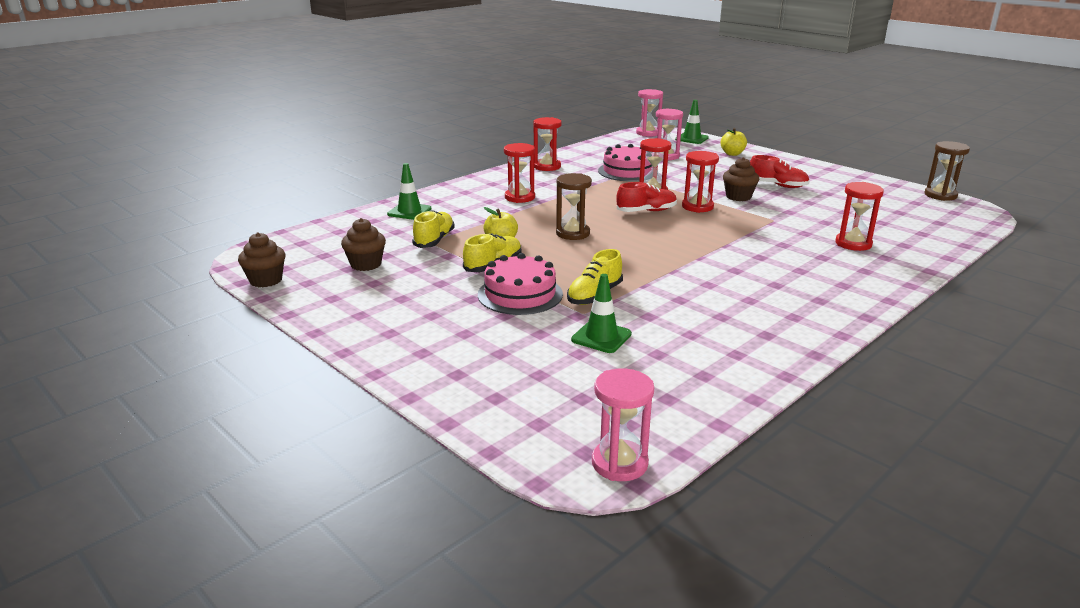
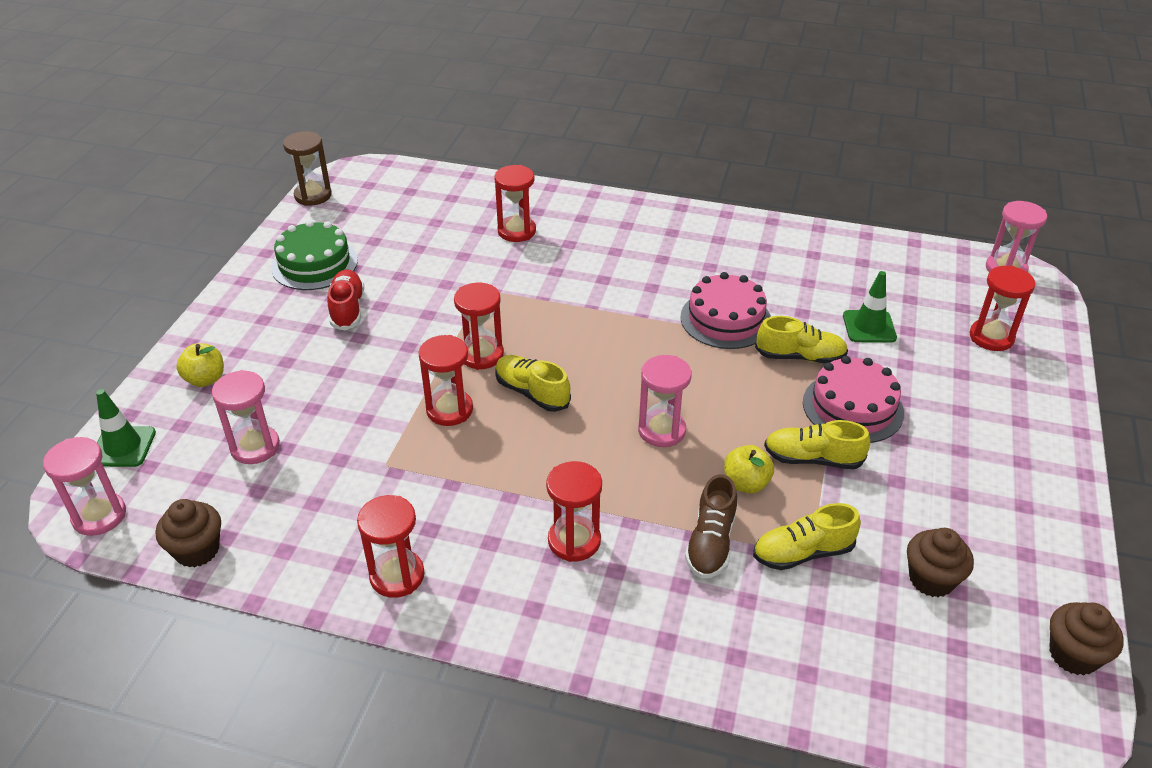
camera: 120 degrees left, 15 degrees up
(409, 211) = (737, 647): green traffic cone -> none
(474, 223) = (710, 543): none -> brown shoe
(525, 391) = (991, 337): none -> red hourglass
(573, 233) = (661, 430): brown hourglass -> pink hourglass
(627, 171) = (365, 465): pink cake -> pink cake (725, 319)
(646, 211) = (532, 393): red shoe -> yellow shoe
(738, 197) = (417, 331): brown cupcake -> brown cupcake (197, 550)
(839, 185) = (314, 264): none -> green cake

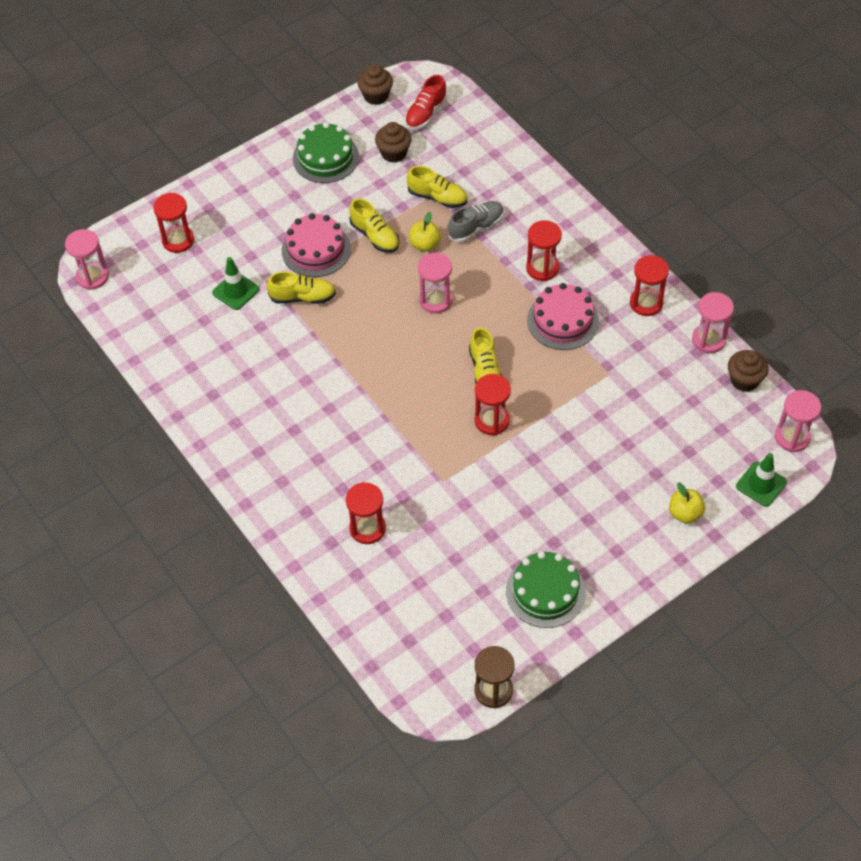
camera: 140 degrees left, 15 degrees up
(255, 447) = (679, 434): pink hourglass -> pink hourglass (708, 340)
(347, 309) = (551, 522): red shoe -> red shoe (425, 113)
(449, 410) = (544, 389): red hourglass -> none
(710, 543) = (476, 227): brown shoe -> grey shoe
(725, 319) = (312, 351): pink cake -> pink cake (563, 320)
(800, 357) = (303, 297): yellow shoe -> yellow shoe turned 135 degrees clockwise
(996, 517) = (325, 157): none -> green cake

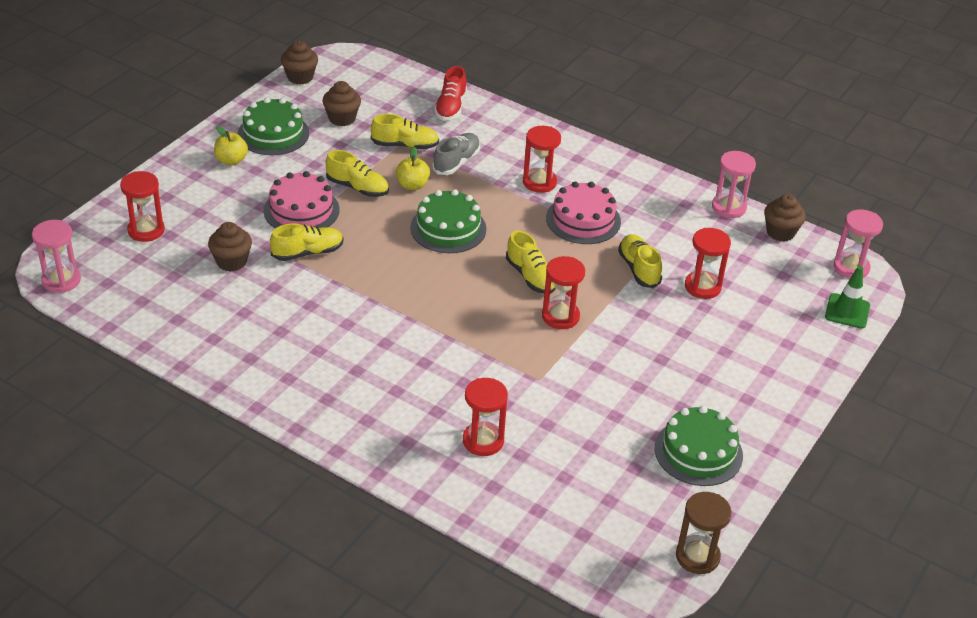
camera: 25 degrees left, 15 degrees down
(235, 291) = (231, 261): green traffic cone -> brown cupcake
(425, 113) = (358, 83): red shoe -> red shoe (451, 107)
(435, 300) = (448, 228): pink hourglass -> green cake
(587, 388) = (639, 269): none -> yellow shoe
(646, 303) = (654, 190): red hourglass -> red hourglass (702, 287)
(685, 513) = (792, 351): yellow apple -> yellow apple (231, 160)

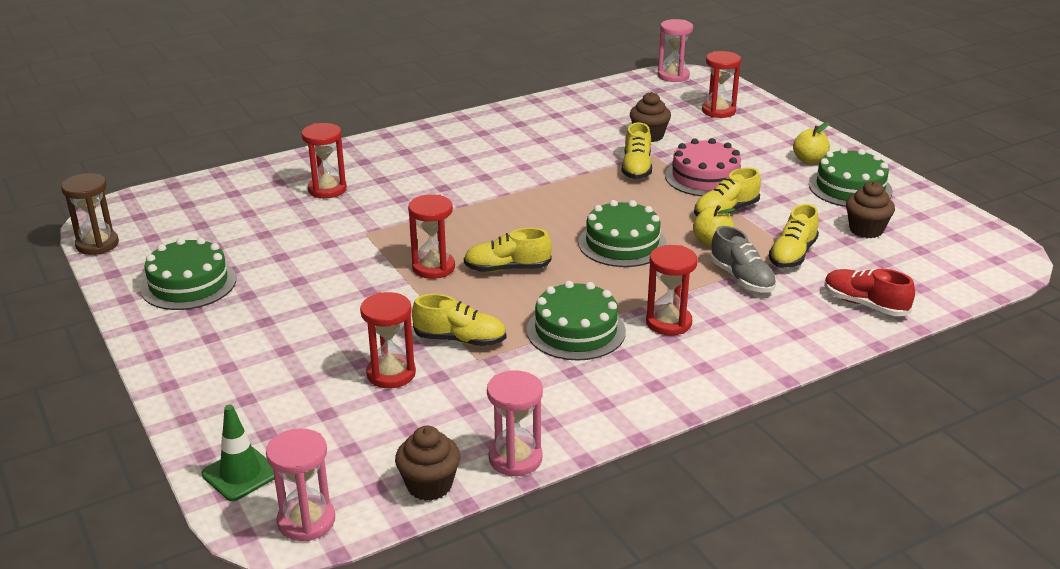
camera: 120 degrees right, 10 degrees down
(300, 77) = (966, 223): brown cupcake -> none
(583, 220) = (576, 331): pink cake -> green cake

